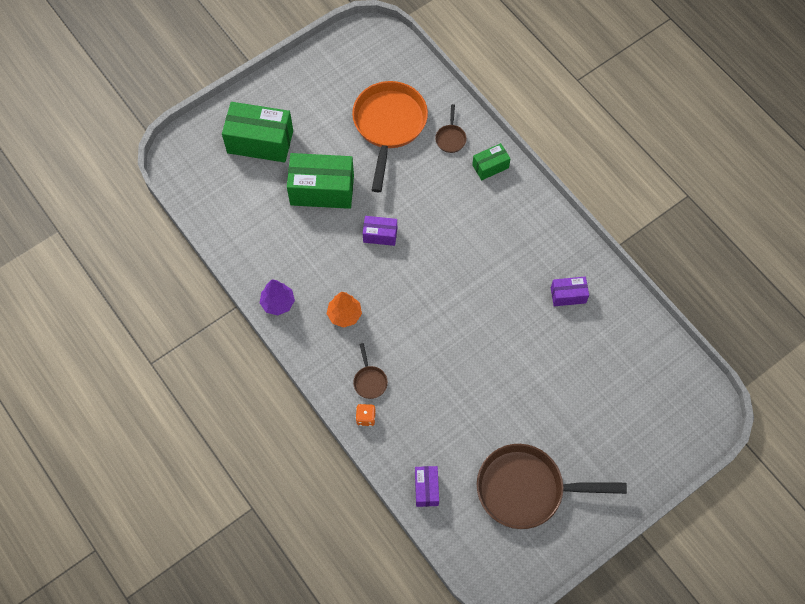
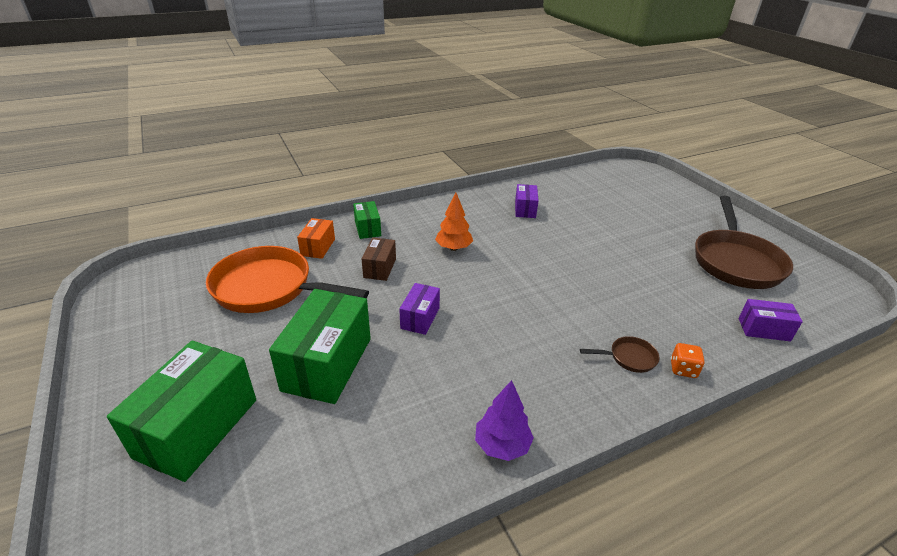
camera: 80 degrees left, 30 degrees down
(344, 315) = (530, 368): orange tree -> orange tree (454, 248)
(434, 192) = (380, 268): none -> brown box
(450, 138) = (318, 247): brown pan -> orange box

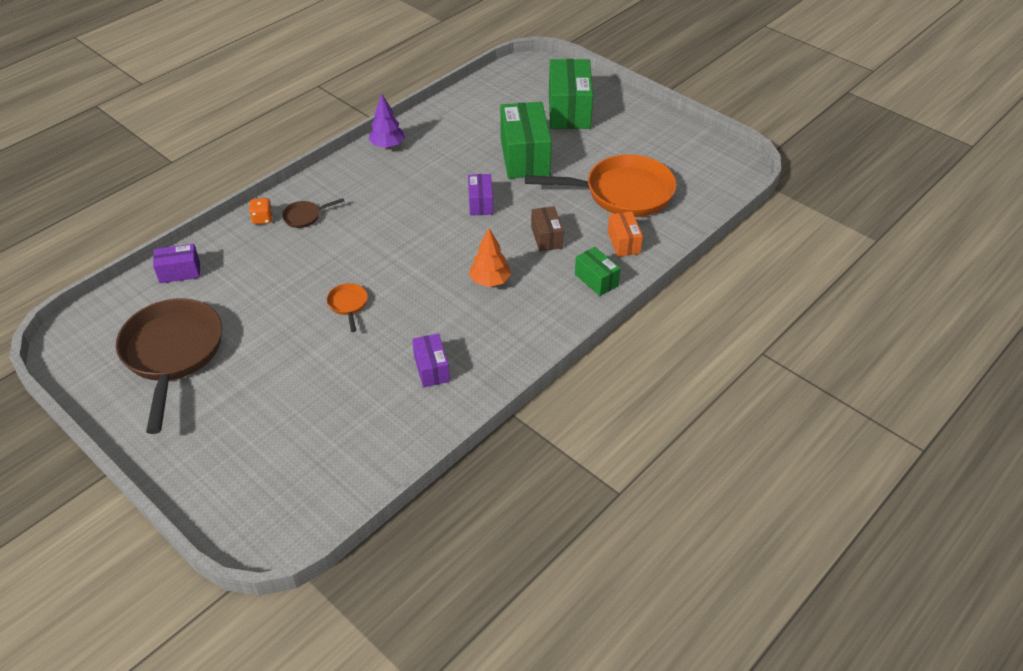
camera: 160 degrees right, 10 degrees up
(583, 260) = (348, 305): none -> orange pan

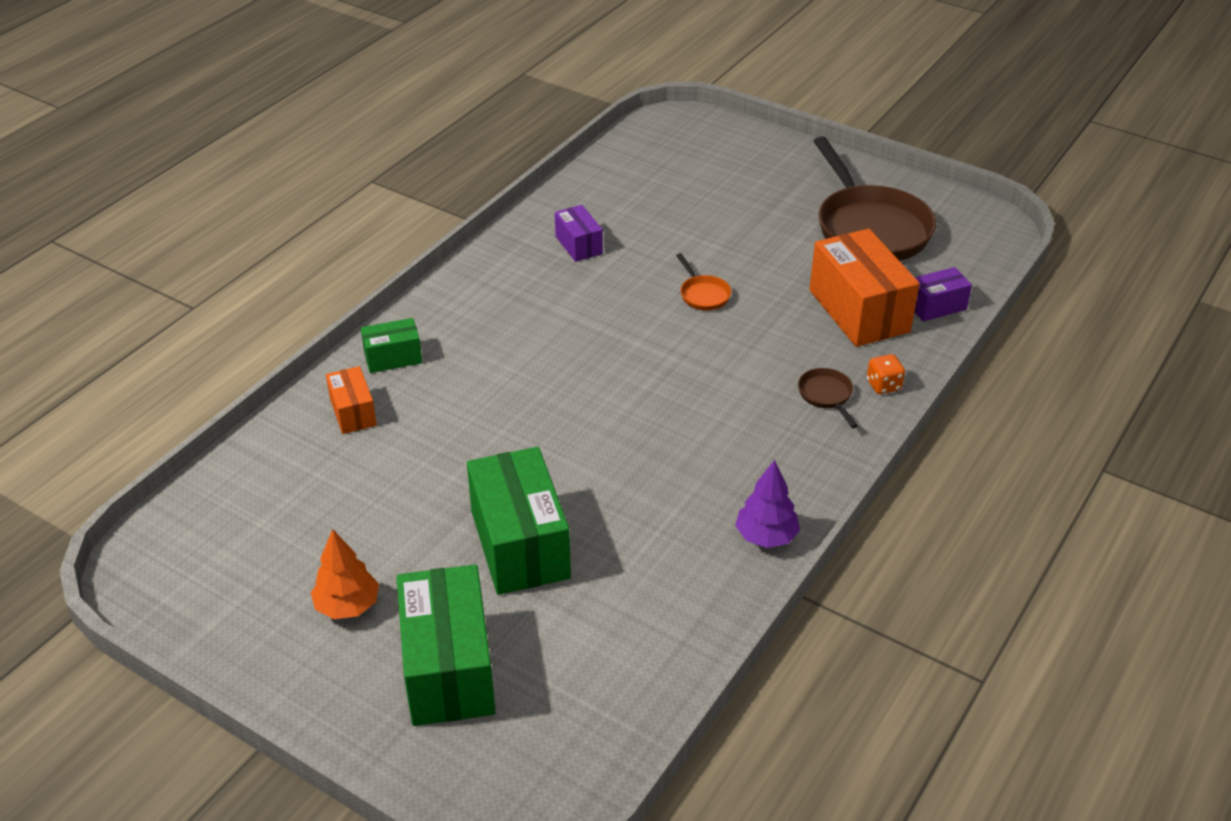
camera: 170 degrees right, 5 degrees down
(239, 275) = (858, 311): none -> orange box
(304, 216) = (826, 396): brown pan -> brown pan turned 75 degrees counterclockwise
(480, 203) = (575, 448): purple box -> none
(490, 281) = (534, 340): orange tree -> orange tree (347, 606)
(546, 237) = (466, 407): brown box -> none
(596, 280) = (393, 358): green box -> green box turned 60 degrees counterclockwise
(622, 193) = (350, 493): orange pan -> none

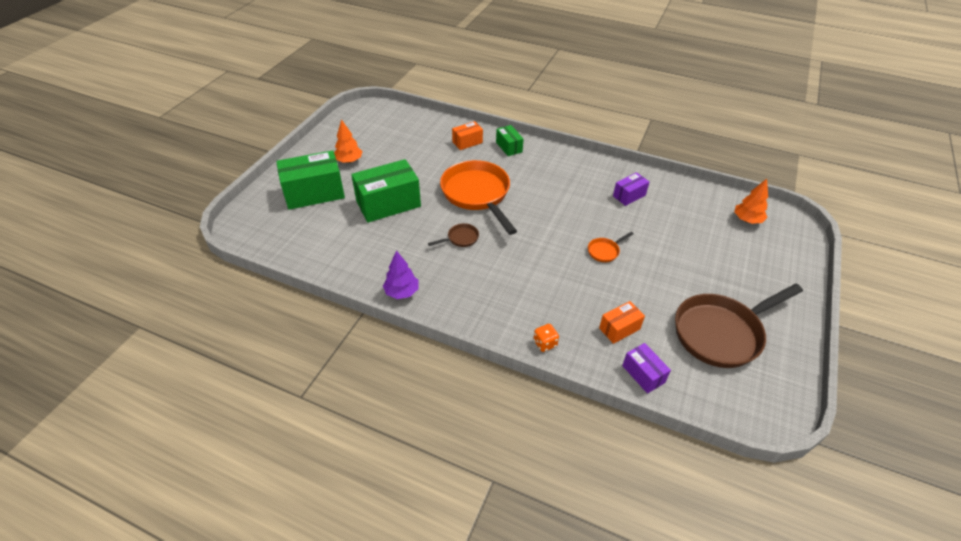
camera: 80 degrees right, 5 degrees up
(526, 416) = (477, 194): none -> orange pan
(661, 153) = (747, 220): none -> orange tree
(826, 396) = (526, 314): brown pan -> brown pan (461, 238)
(858, 311) = (619, 328): orange box -> orange box, size x0.52

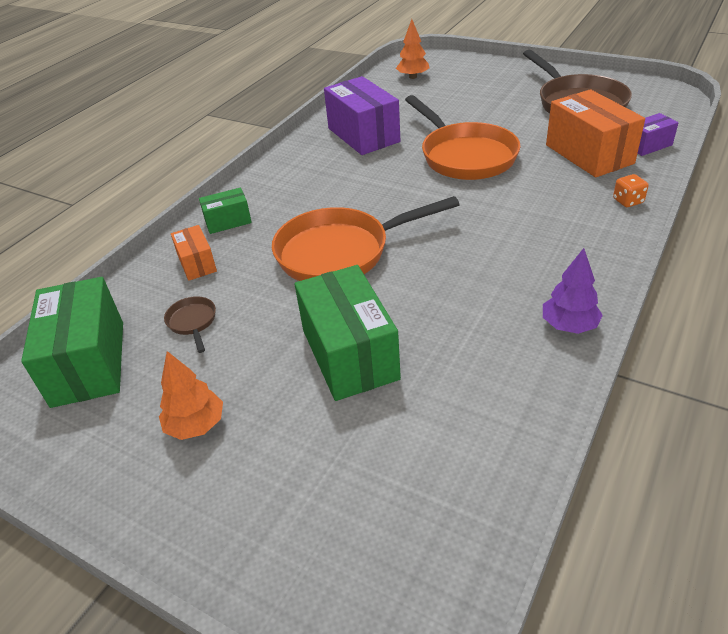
camera: 80 degrees left, 5 degrees down
(314, 193) = (296, 477): green box -> green box (88, 363)
(461, 238) = (443, 268): brown pan -> brown pan (193, 322)
(604, 251) = (465, 156): orange pan -> orange pan, size x2.42
(619, 328) = (589, 154): orange box -> orange box, size x1.93
(629, 195) = (363, 135): purple box -> purple box, size x1.93

